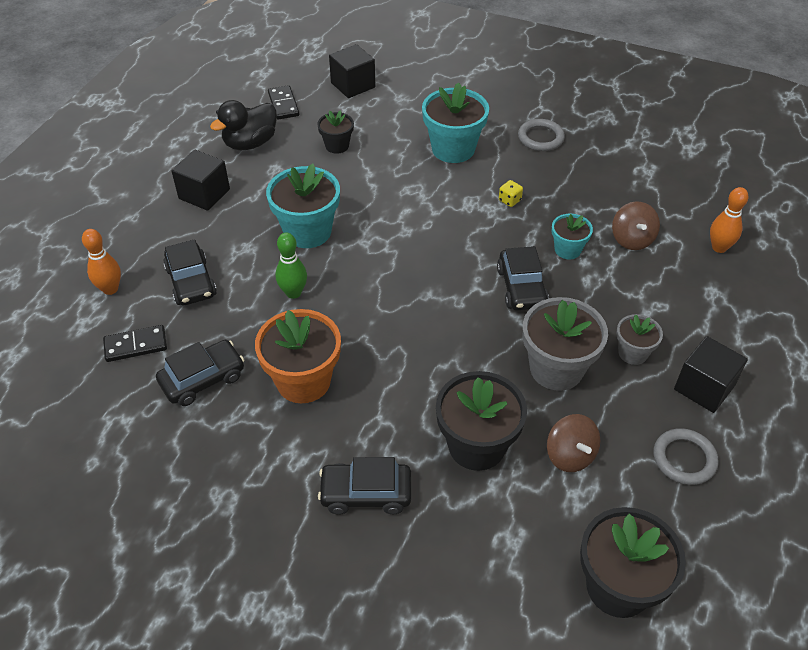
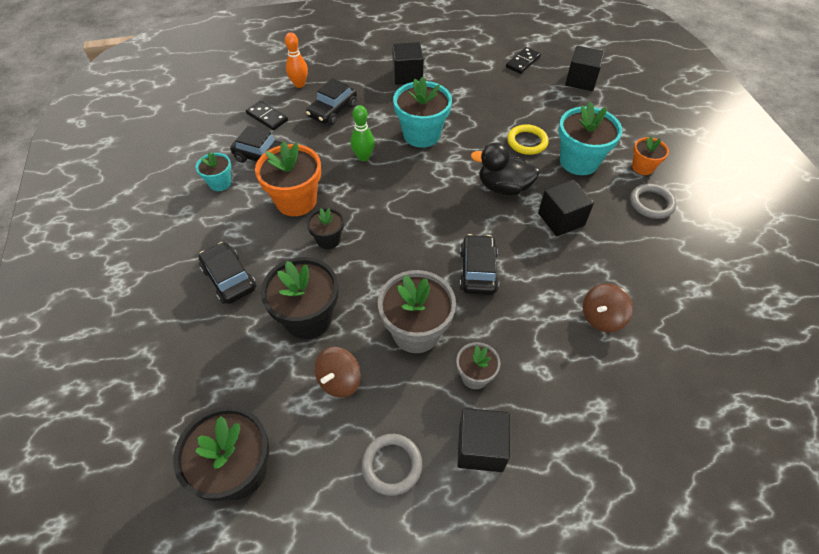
camera: 55 degrees right, 5 degrees up
(250, 143) = (471, 68): black duck -> black duck (503, 187)
(337, 146) = (513, 105): black flower pot -> black flower pot (328, 239)
(395, 166) = (527, 142): none -> yellow ring
(497, 117) = (642, 167): none -> orange flower pot
(509, 200) = (561, 219): yellow dice -> black cube
(521, 287) = (478, 271): black car -> black car turned 135 degrees clockwise
(567, 250) = (545, 280): turquoise flower pot -> turquoise flower pot (220, 183)
(719, 247) = (660, 388): orange bowling pin -> none

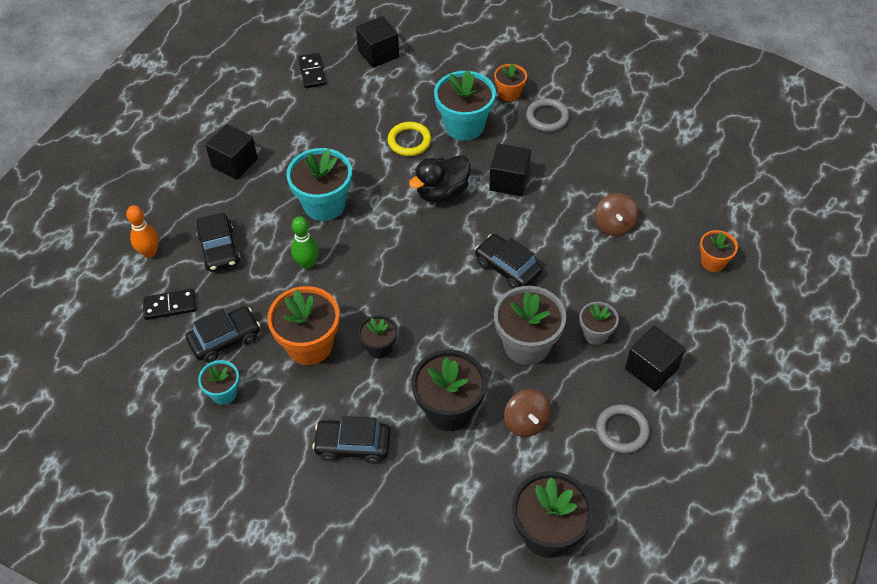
camera: 50 degrees left, 0 degrees up
(652, 425) = (713, 262): none -> orange flower pot

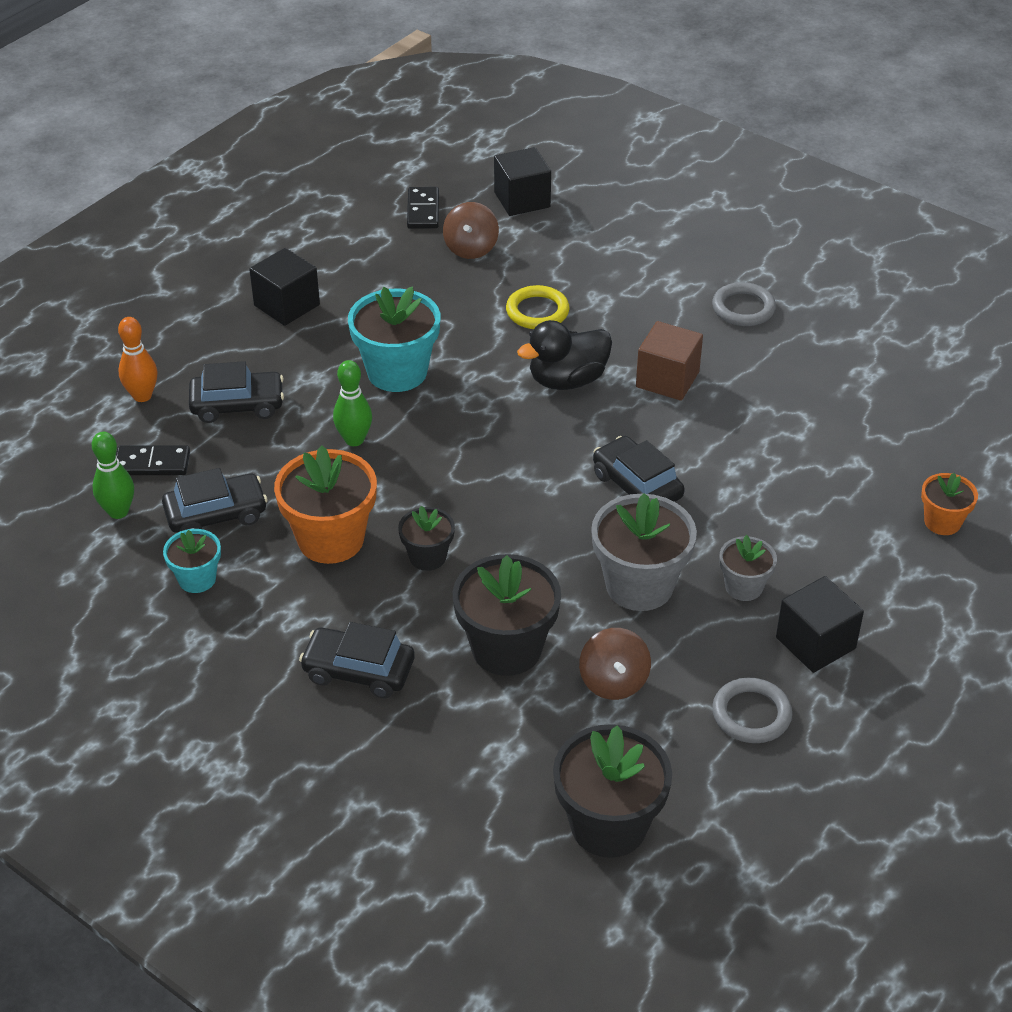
camera: 10 degrees right, 10 degrees down
(155, 348) = (118, 512): none -> green bowling pin
(219, 249) = (237, 405): black car -> black car turned 90 degrees counterclockwise
(464, 126) = (620, 303): turquoise flower pot -> none
(509, 93) = (696, 272): orange flower pot -> none
(509, 181) = (667, 379): black cube -> brown cube
(614, 225) = (807, 455): brown spinning top -> brown spinning top (471, 248)

